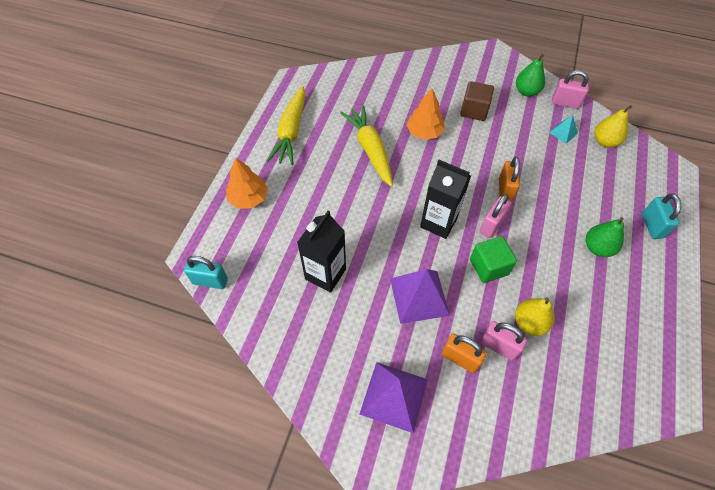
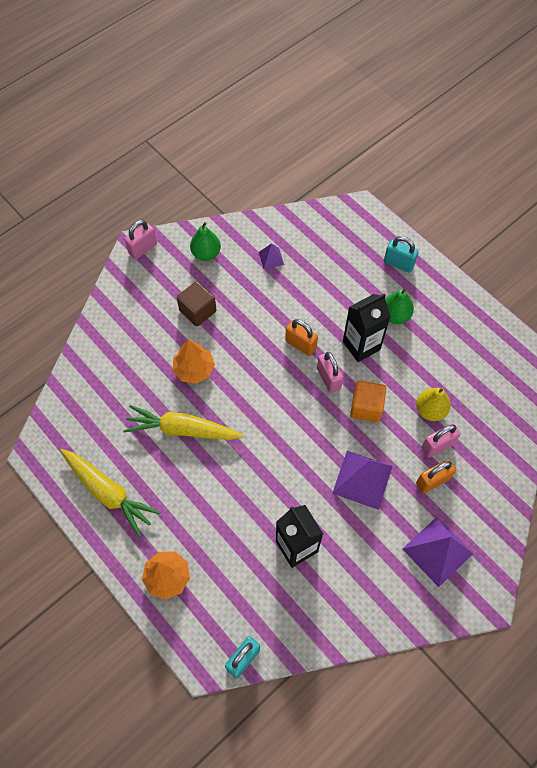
camera: 60 degrees left, 5 degrees up
(438, 222) = (300, 419): black carton -> black carton (361, 345)
(489, 267) = (366, 407): green cube -> orange cube
(563, 132) = (271, 258): turquoise pyramid -> purple pyramid
(565, 103) = (240, 233): pink padlock -> pink padlock (143, 249)
(605, 142) = (301, 235): yellow pear -> none

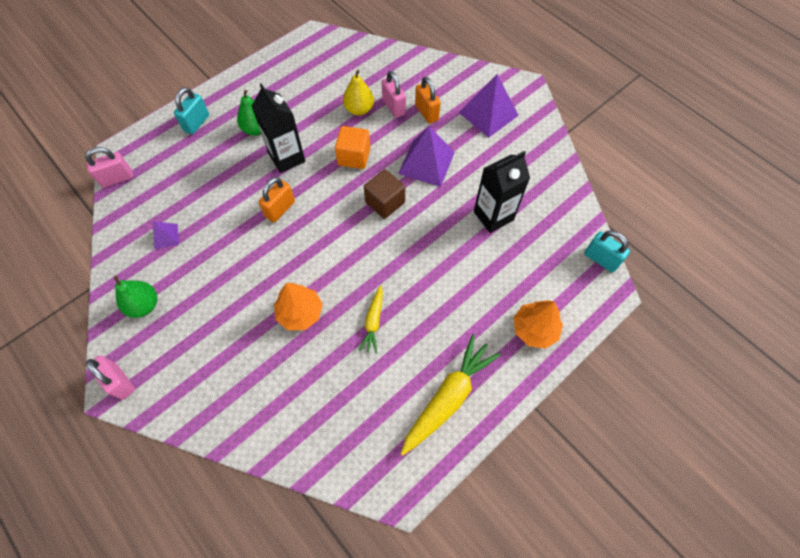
camera: 90 degrees left, 0 degrees up
(182, 430) = (373, 322): yellow carrot -> yellow carrot, size x0.55
(198, 311) = (224, 312): brown cube -> brown cube (385, 202)
(328, 378) = (321, 186): pink padlock -> pink padlock (117, 178)

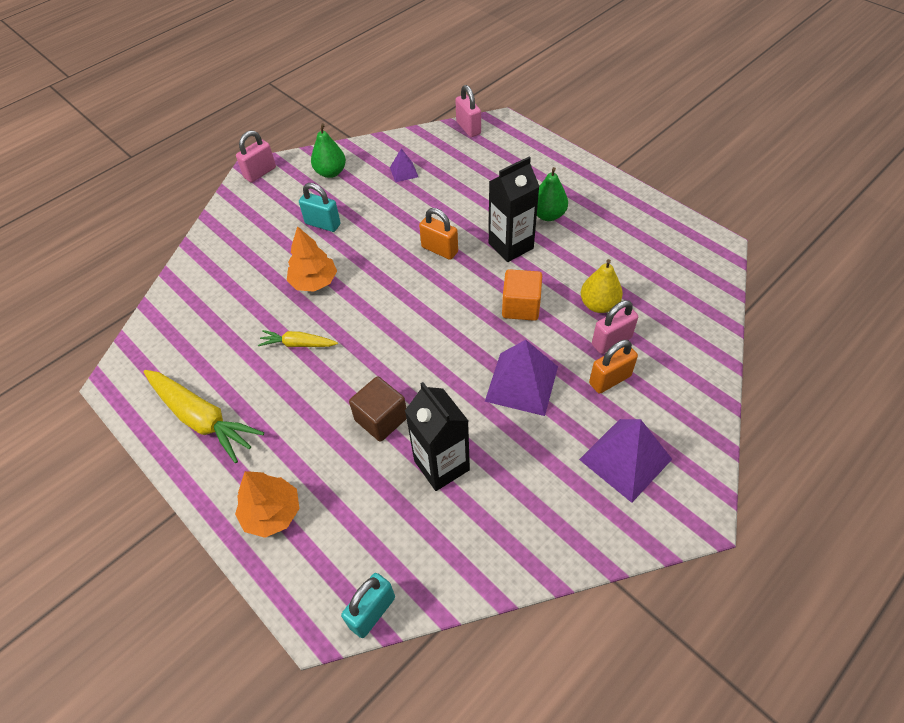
camera: 90 degrees right, 10 degrees down
(197, 123) = (547, 167): turquoise padlock -> turquoise padlock (323, 224)
(385, 202) = (455, 343): brown cube -> brown cube (381, 419)

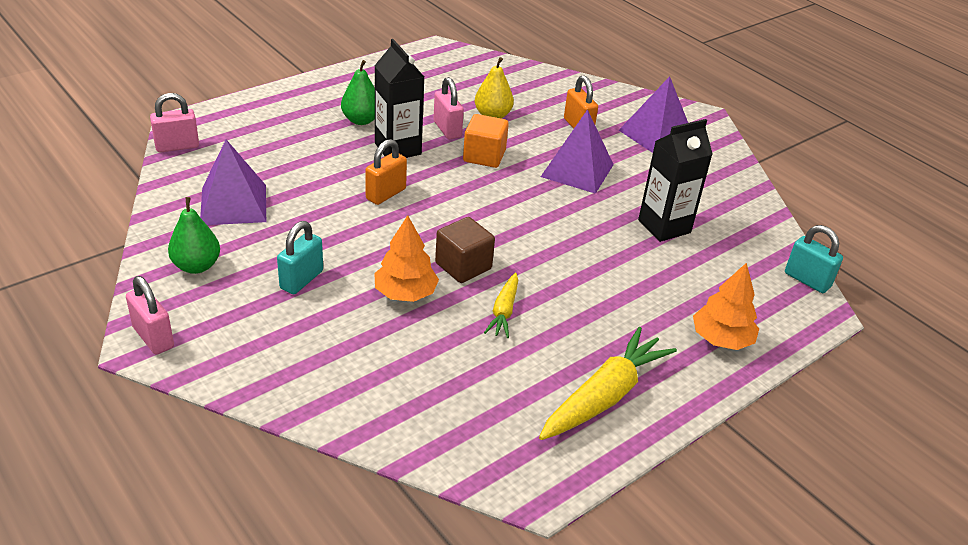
camera: 90 degrees left, 15 degrees down
(381, 419) = (612, 257): brown cube -> brown cube (463, 266)
(404, 172) = (233, 204): purple pyramid -> purple pyramid, size x1.98
(611, 341) = (536, 118): pink padlock -> pink padlock (447, 129)

